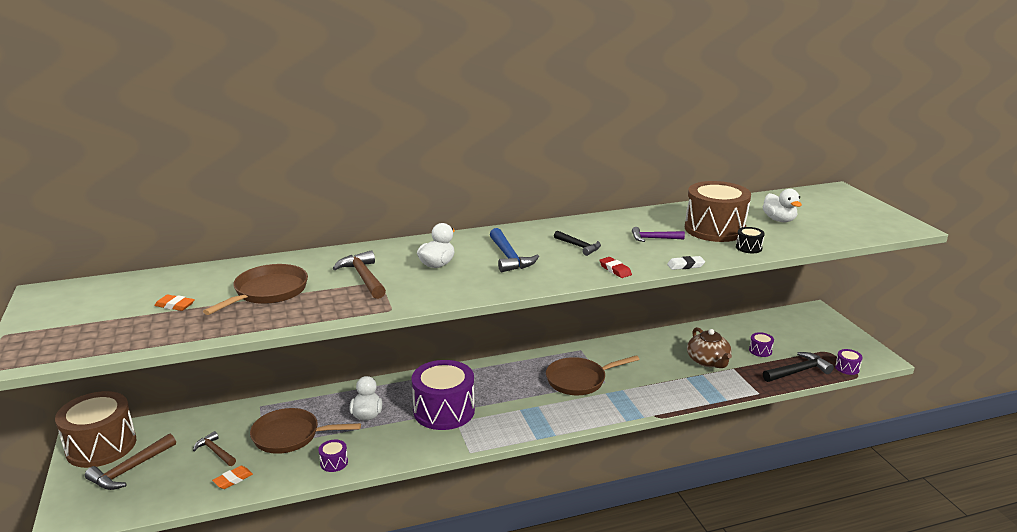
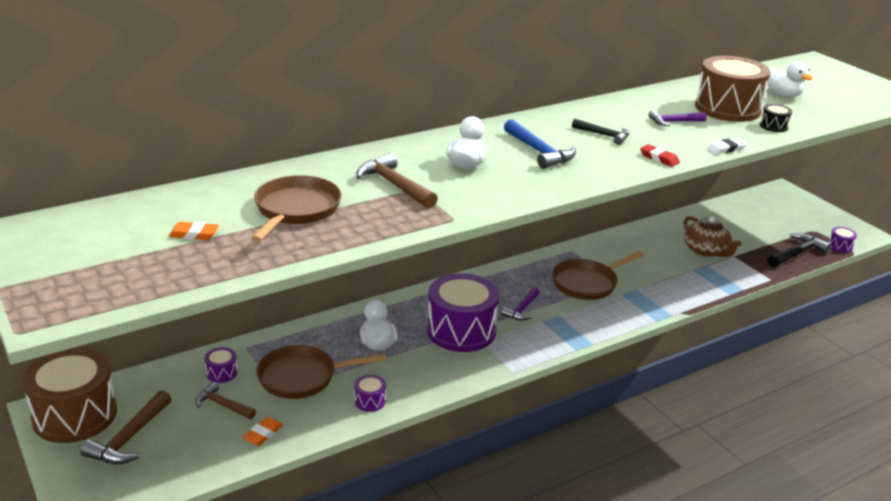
camera: 15 degrees left, 5 degrees up
(507, 398) = (521, 309): none -> purple hammer
(760, 351) = (751, 236): purple drum -> purple drum (222, 373)

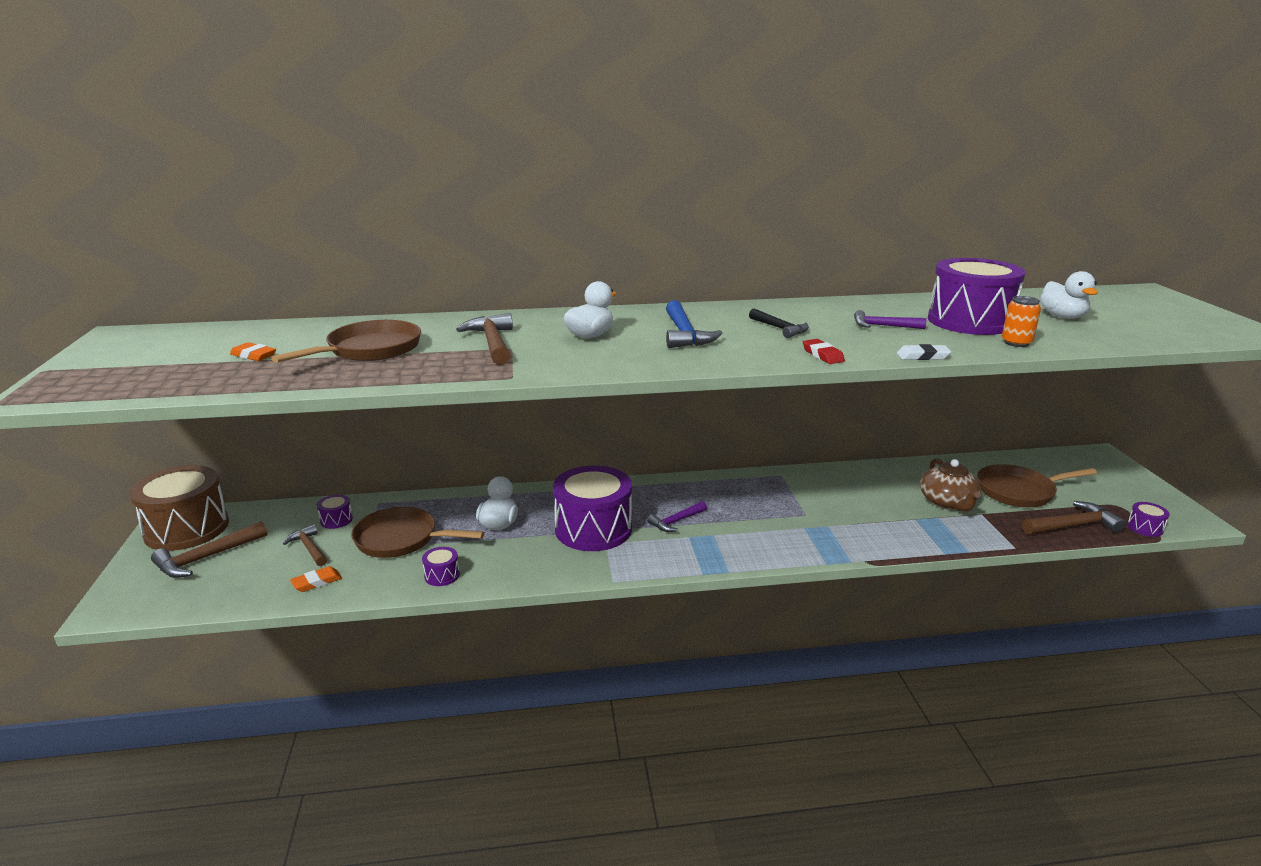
camera: 25 degrees right, 5 degrees down
(587, 283) = (773, 510): brown pan -> brown pan (1019, 491)
(727, 108) = (970, 321): brown drum -> purple drum
(773, 126) = (1016, 343): black drum -> orange can
(797, 254) = (1073, 526): black hammer -> brown hammer

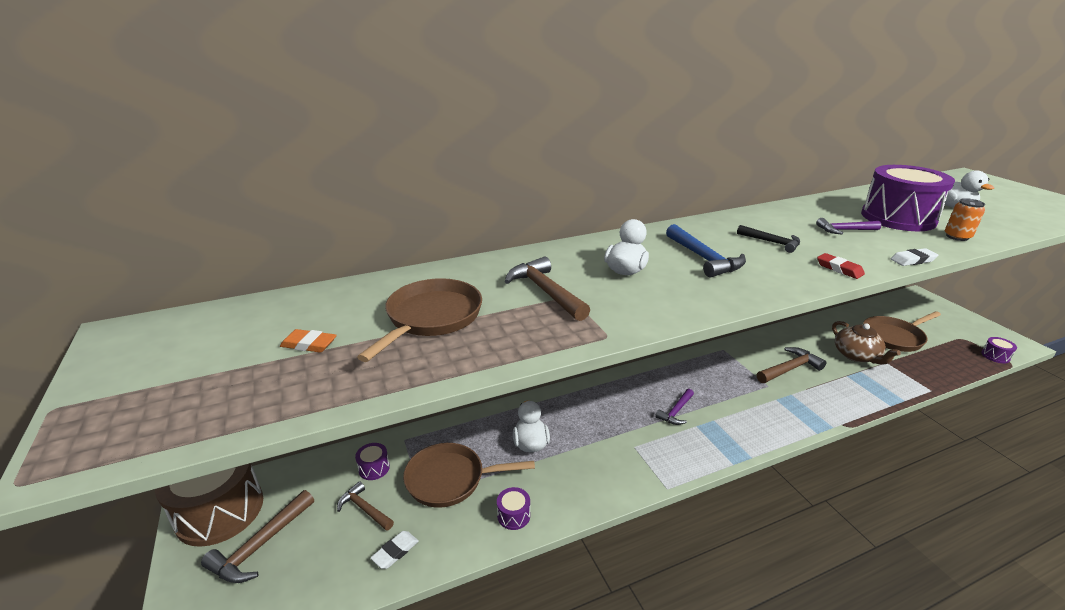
camera: 15 degrees left, 5 degrees up
(317, 582) = (395, 552): orange eraser -> white eraser
(593, 529) = (614, 433): purple drum -> none
(1073, 526) = (951, 363): brown hammer -> brown hammer (789, 369)

